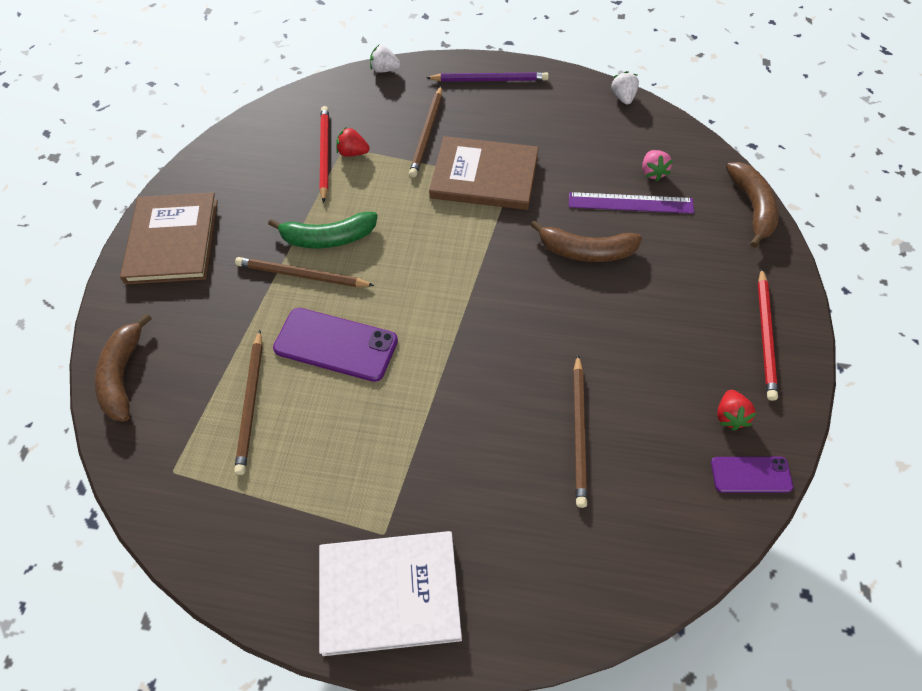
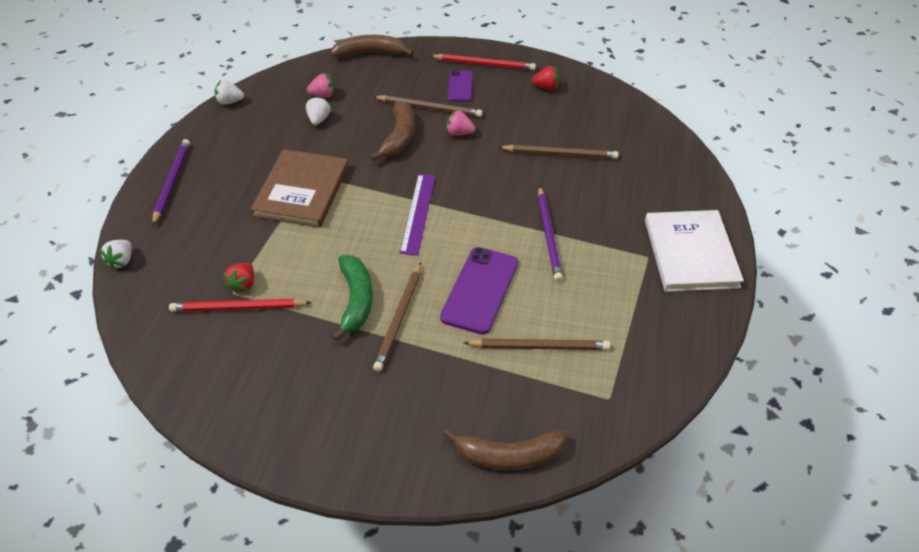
camera: 90 degrees left, 10 degrees down
(173, 241) = (335, 436): brown book -> none
(421, 415) = (549, 235): none -> purple pencil
(427, 134) = (233, 228): brown pencil -> brown pencil (429, 108)
(605, 312) = (459, 133): none -> pink strawberry
(606, 174) = (318, 119): none -> white strawberry
(630, 203) = (353, 110): purple ruler -> purple ruler (418, 213)
(751, 474) = (587, 85): purple phone -> purple phone (460, 86)

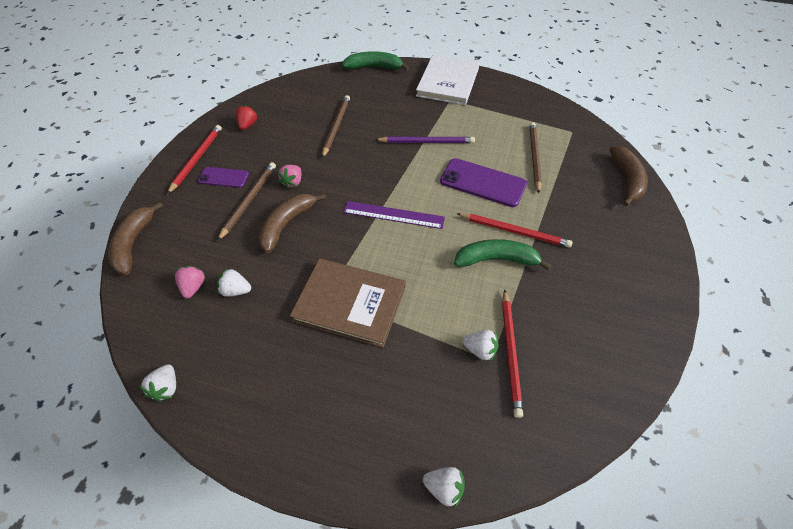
camera: 85 degrees left, 5 degrees up
(172, 182) = (309, 444): purple pencil -> none
(243, 285) = (480, 350): red strawberry -> white strawberry
(399, 137) = (287, 224): brown banana -> brown banana turned 75 degrees counterclockwise
(399, 318) = (514, 231): brown pencil -> red pencil
(691, 253) = (448, 82): white book -> white book turned 75 degrees counterclockwise
(700, 175) = (374, 67): none -> green banana

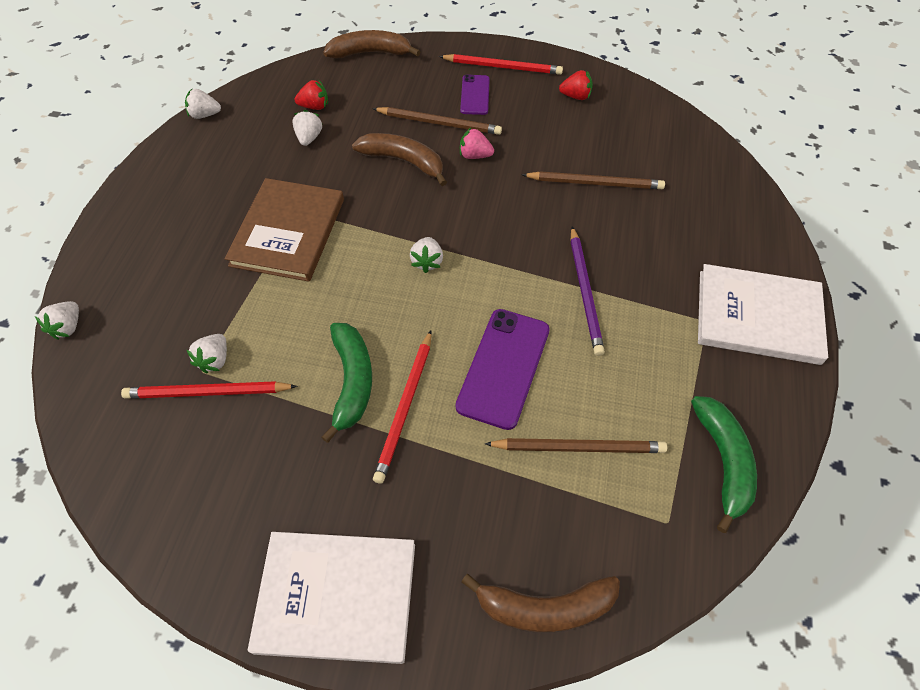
camera: 85 degrees right, 5 degrees up
(193, 287) = (314, 106): pink strawberry -> red strawberry
(374, 67) = (762, 211): green banana -> green banana (723, 462)
(393, 215) = (427, 262): purple ruler -> white strawberry
(645, 268) = (336, 597): none -> white book

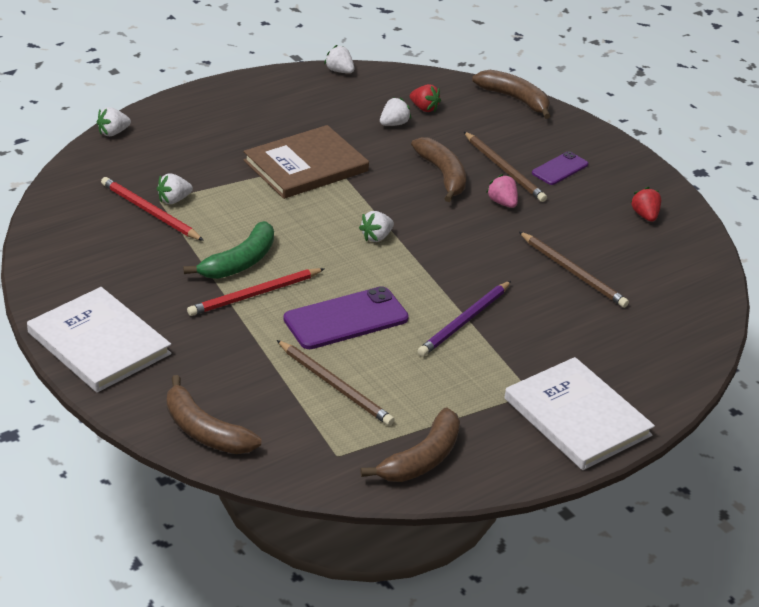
camera: 40 degrees right, 20 degrees down
(503, 67) = (611, 165): red pencil -> none
(575, 96) = (645, 215): red strawberry -> red strawberry turned 150 degrees counterclockwise
(723, 462) = (422, 459): green banana -> brown banana

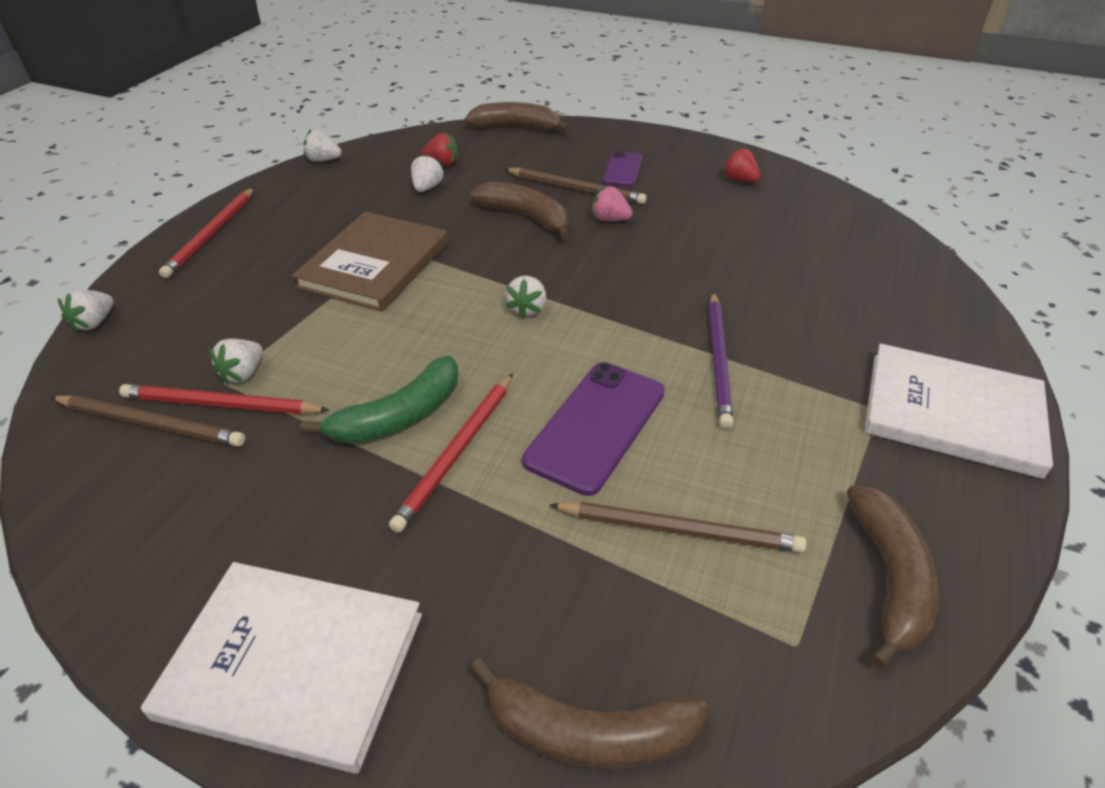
camera: 30 degrees left, 5 degrees up
(219, 100) = (211, 234): none -> red pencil
(240, 262) = (399, 416): green banana -> green banana turned 45 degrees clockwise
(573, 272) = (750, 257): brown pencil -> brown pencil (151, 424)

